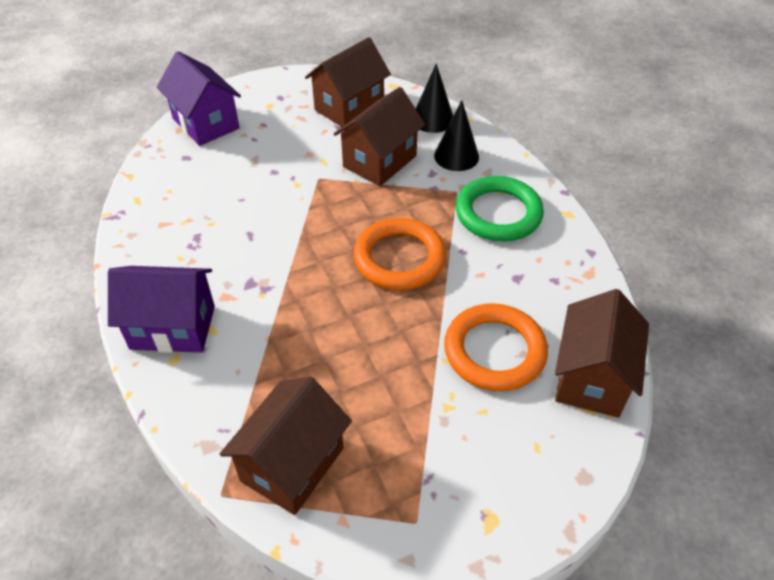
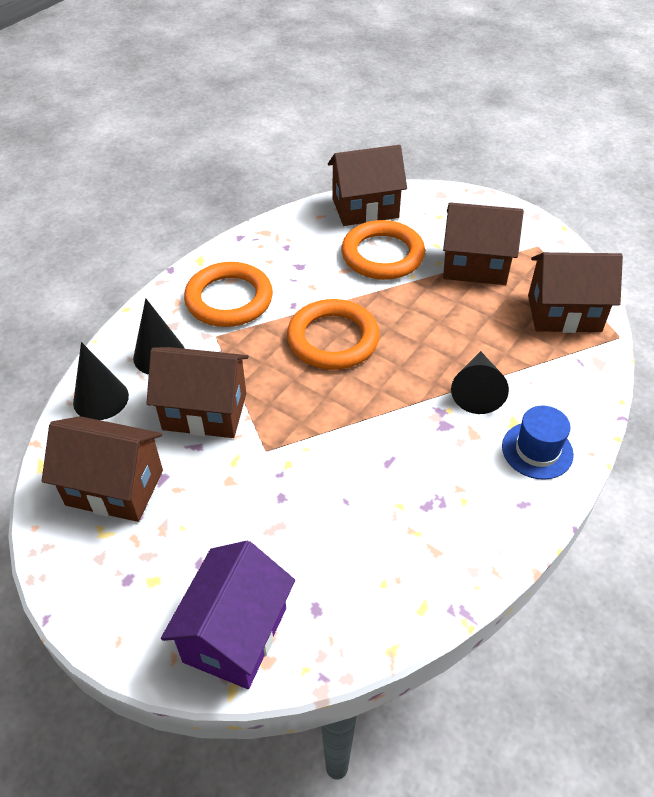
camera: 120 degrees left, 0 degrees up
(173, 327) = (537, 450): purple house -> blue hat
(263, 324) = (477, 390): none -> black cone
(423, 427) = (475, 266): none -> brown house
(498, 213) = (229, 299): green ring -> orange ring

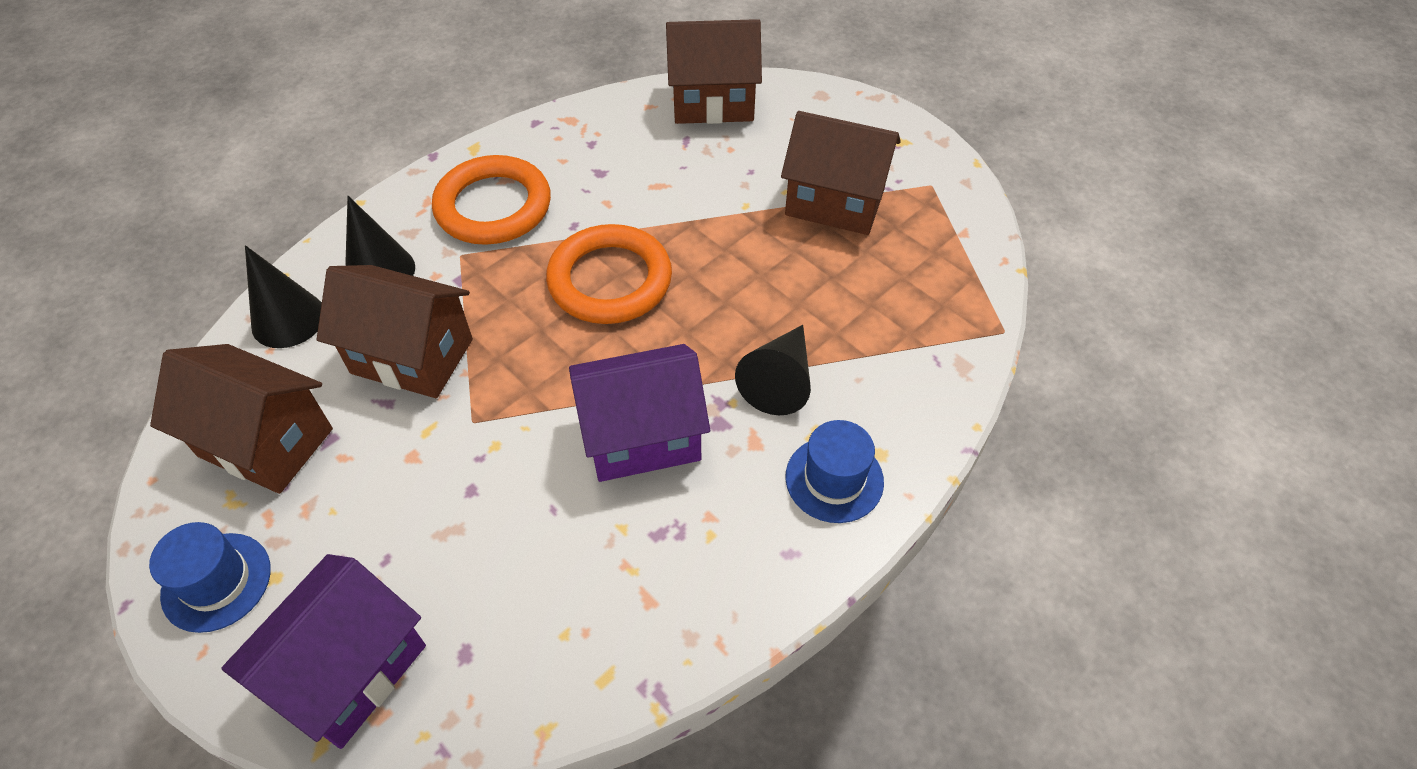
camera: 10 degrees right, 5 degrees up
(112, 591) = (216, 582): none -> blue hat
(382, 255) = (714, 171): orange ring -> none
(393, 442) = (642, 437): none -> purple house
(564, 313) = (936, 286): brown house -> none

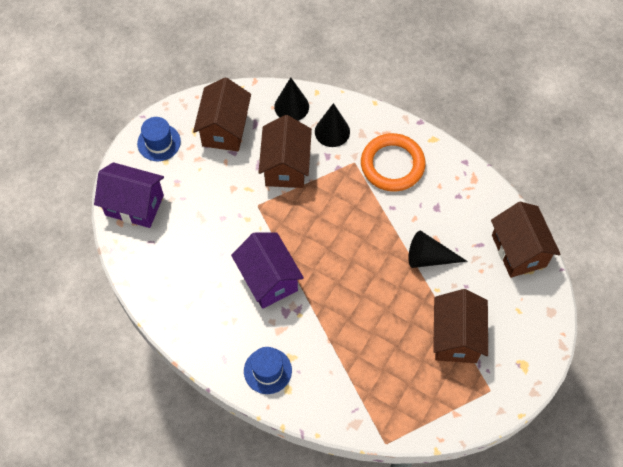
camera: 75 degrees right, 10 degrees up
(610, 280) = (359, 237): orange ring -> none
(779, 380) = (318, 334): black cone -> black cone (429, 257)

